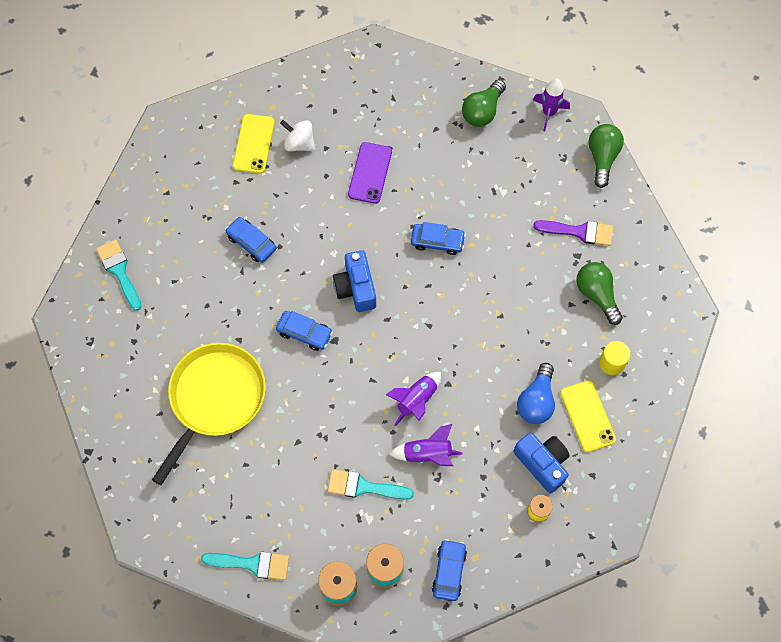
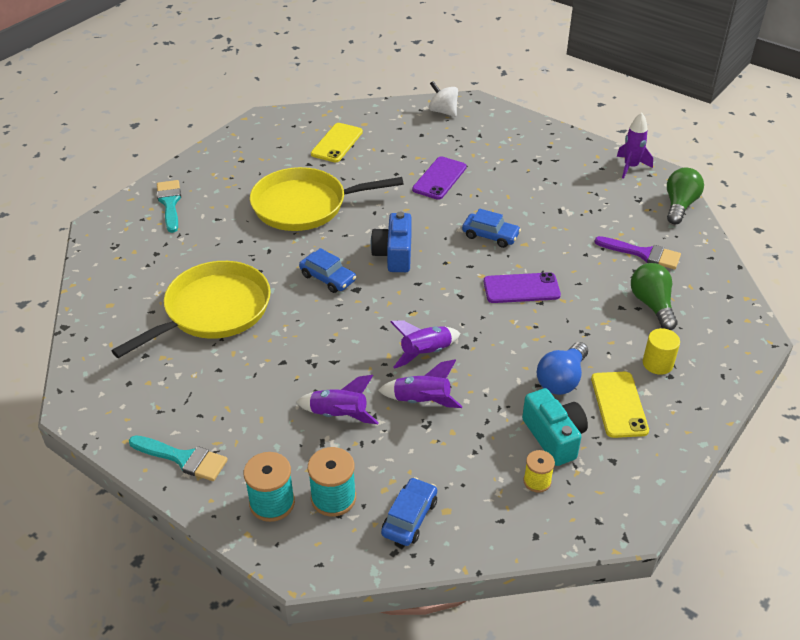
camera: 15 degrees right, 25 degrees down
(251, 243) = (304, 205): blue car -> yellow pan
(299, 143) = (379, 149): white spinning top -> white spinning top (443, 111)
(364, 486) = (339, 415): turquoise brush -> purple rocket
(480, 303) = (521, 288): none -> purple phone
(482, 111) = (564, 156): green light bulb -> none
(542, 463) = (554, 437): blue camera -> turquoise camera

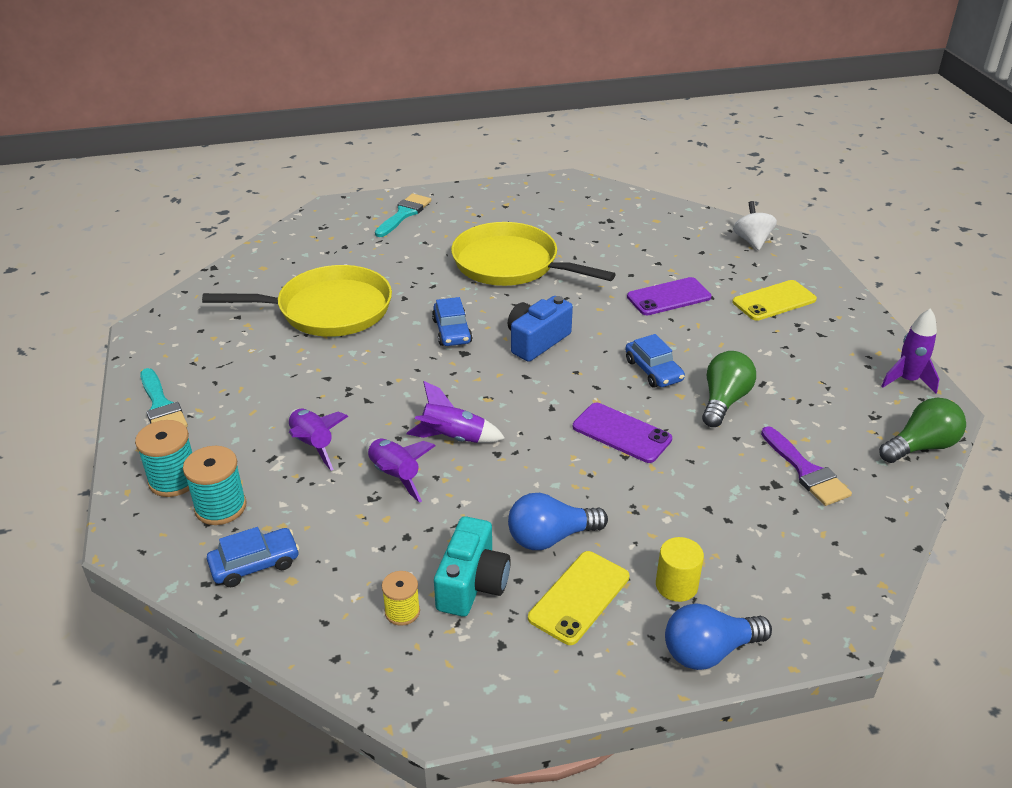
camera: 40 degrees right, 5 degrees down
(337, 143) = (608, 226): yellow phone -> yellow phone (774, 301)
(652, 305) = (748, 526): green light bulb -> green light bulb (724, 401)
(713, 389) = (709, 651): none -> blue light bulb

